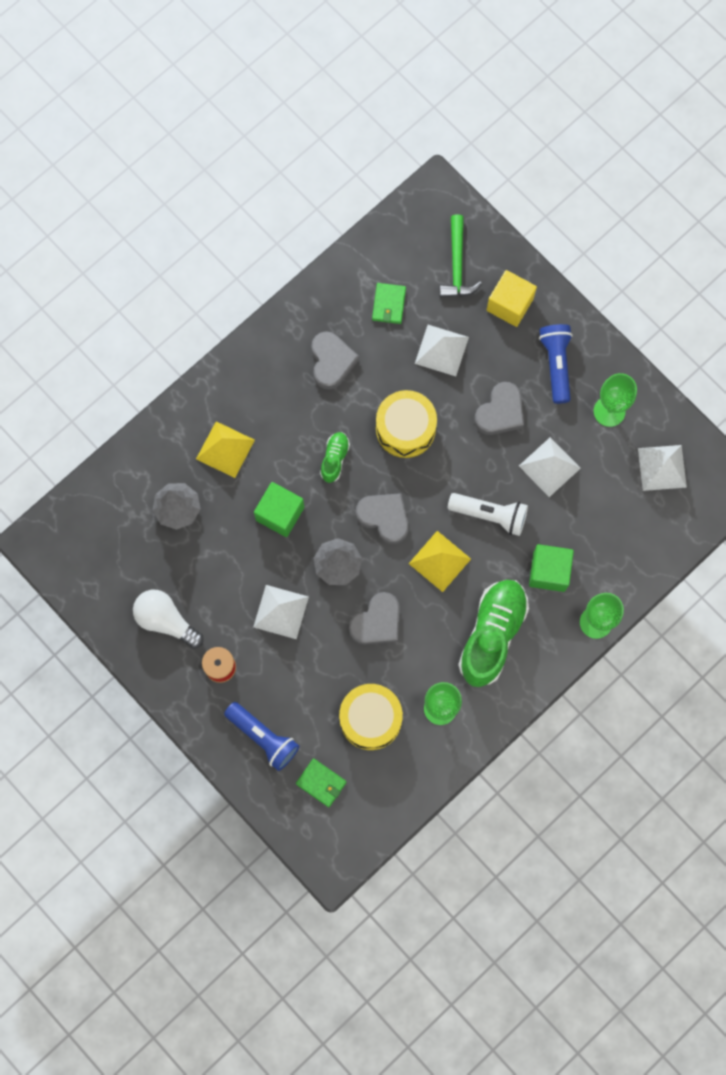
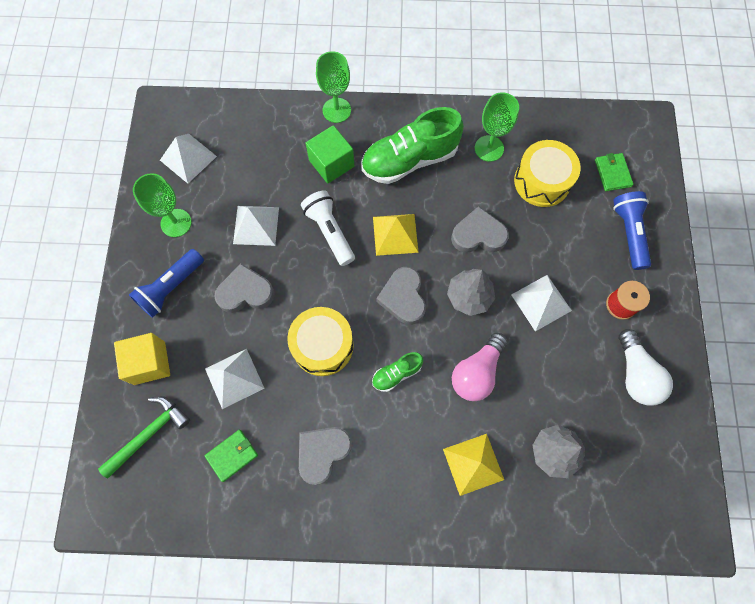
camera: 135 degrees left, 5 degrees down
(280, 513) = (477, 372): green cube -> pink light bulb

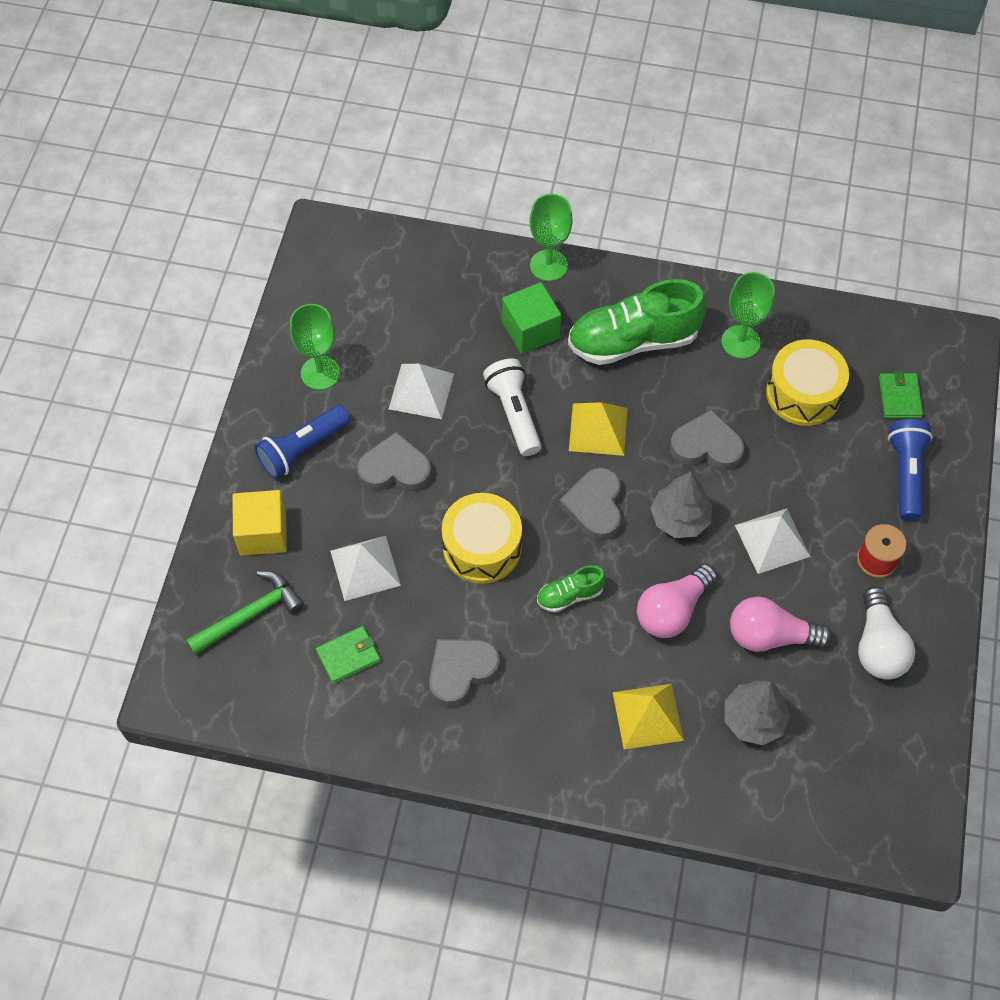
camera: 10 degrees right, 10 degrees down
(188, 158) = (347, 296): white pyramid -> none
(554, 380) = (770, 636): none -> pink light bulb

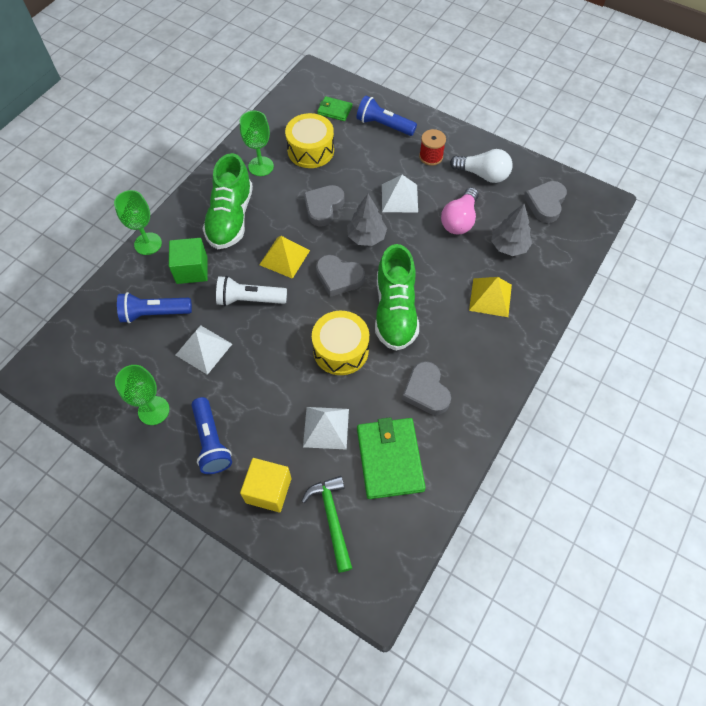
camera: 70 degrees left, 0 degrees up
(348, 656) = (389, 459): green wallet -> green wallet, size x1.90
(395, 469) = (257, 385): grey heart -> grey heart (545, 203)
(449, 317) = (154, 313): none -> blue flashlight
(570, 595) = (395, 311): green shoe -> green shoe, size x2.09
(672, 610) = (425, 261): pink light bulb -> none

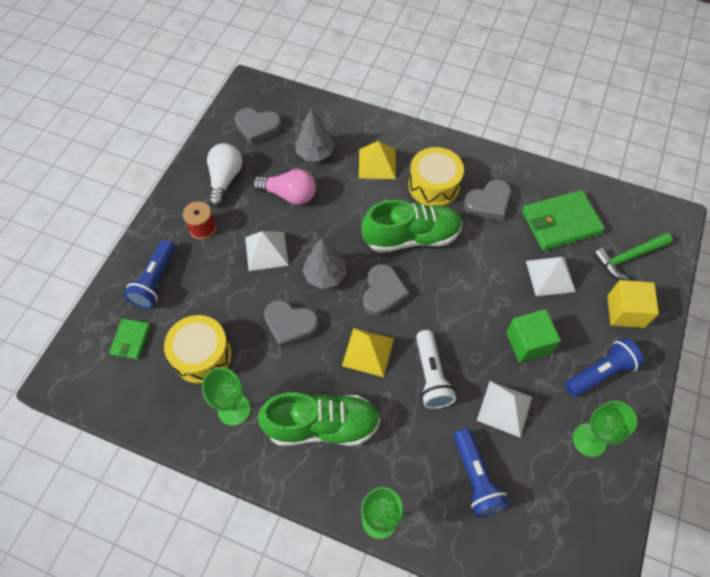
camera: 100 degrees left, 0 degrees up
(192, 270) = (406, 451): green cube -> green cube (528, 343)
(341, 350) = (467, 277): yellow drum -> yellow drum (434, 185)

